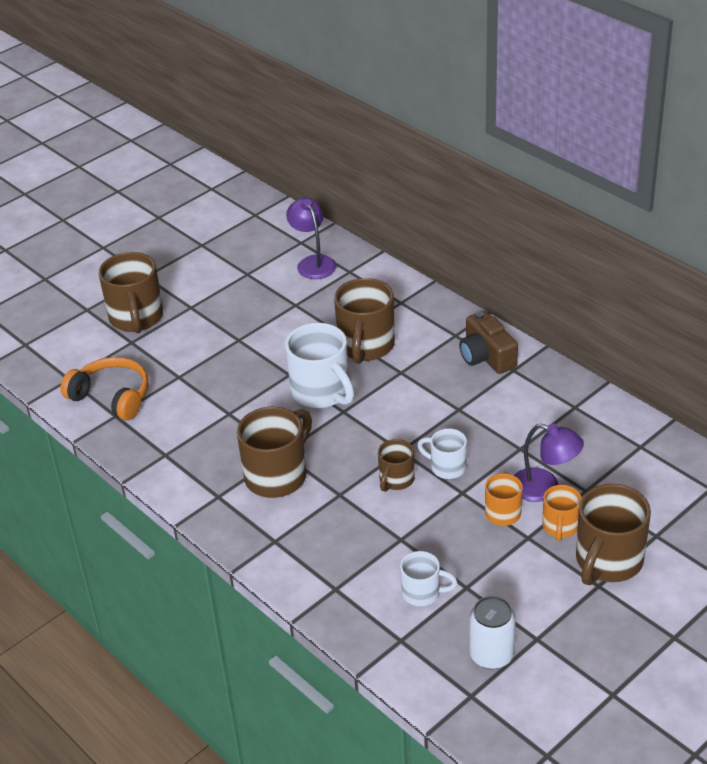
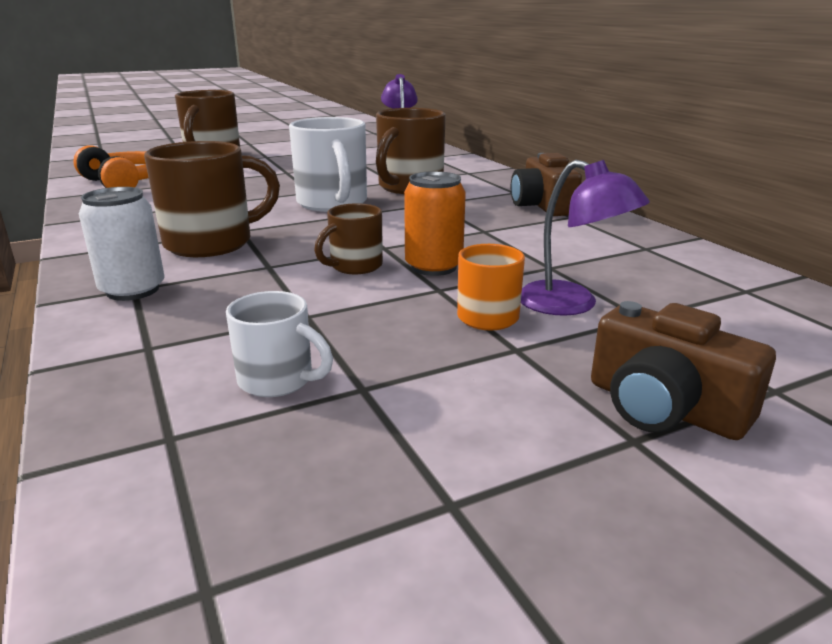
camera: 15 degrees right, 15 degrees down
(447, 467) = (433, 267): white mug -> orange can
(491, 655) = (326, 511): white can -> white can (133, 290)
(560, 527) = (581, 347): orange mug -> none
(607, 561) = (664, 407): brown mug -> brown camera

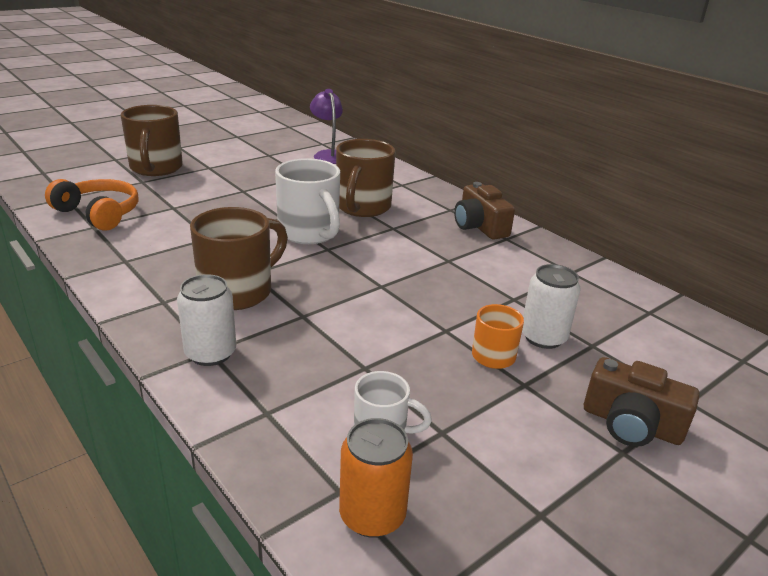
camera: 15 degrees left, 5 degrees up
(354, 266) = (371, 310): brown mug -> none
(433, 267) = (430, 306): orange can -> orange can (372, 515)
(571, 304) = (543, 337): purple lamp -> white can

